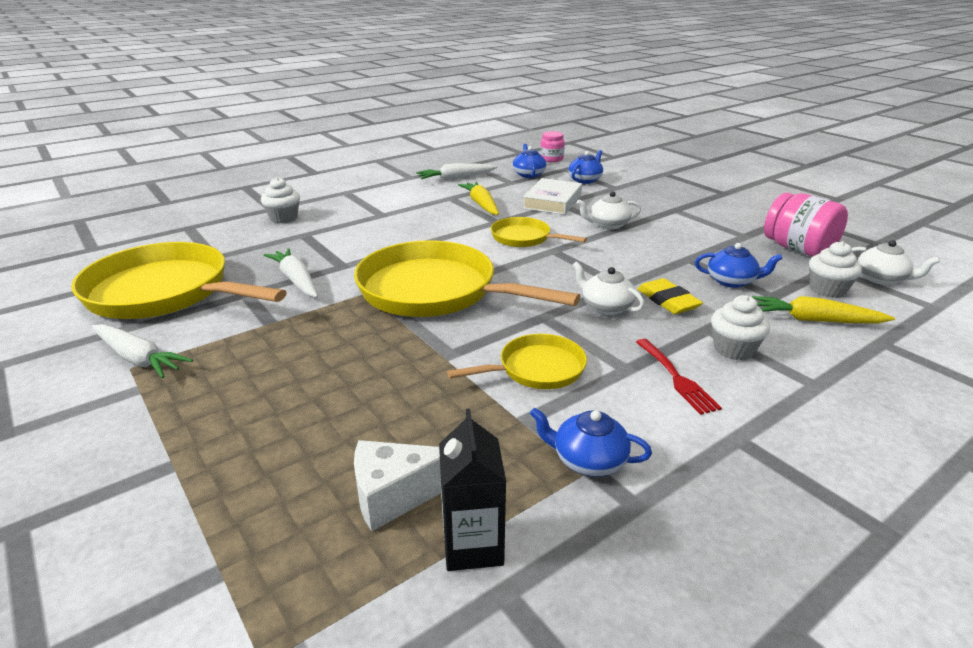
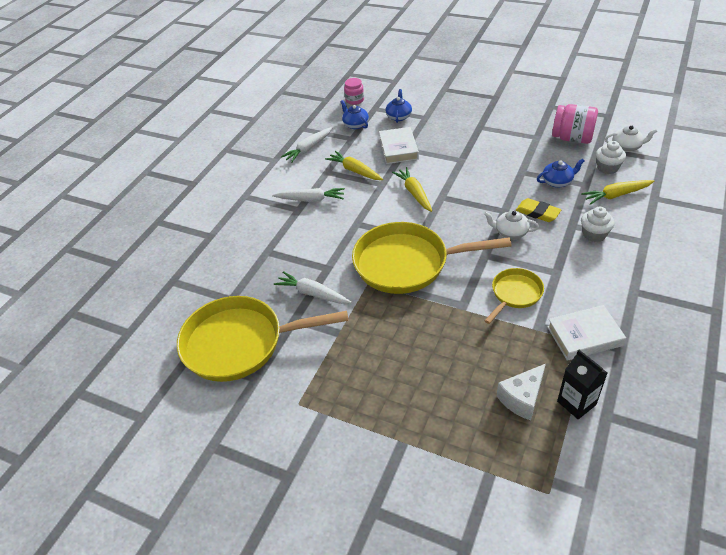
camera: 25 degrees left, 15 degrees up
(139, 359) = (294, 396): white carrot -> white carrot (311, 199)
(284, 218) = (232, 242): white cupcake -> none
(524, 238) = (414, 193): yellow pan -> yellow carrot
(588, 460) = (584, 336): blue teapot -> white book
(608, 225) = (452, 159): white teapot -> none
(677, 378) = (583, 267): red fork -> none

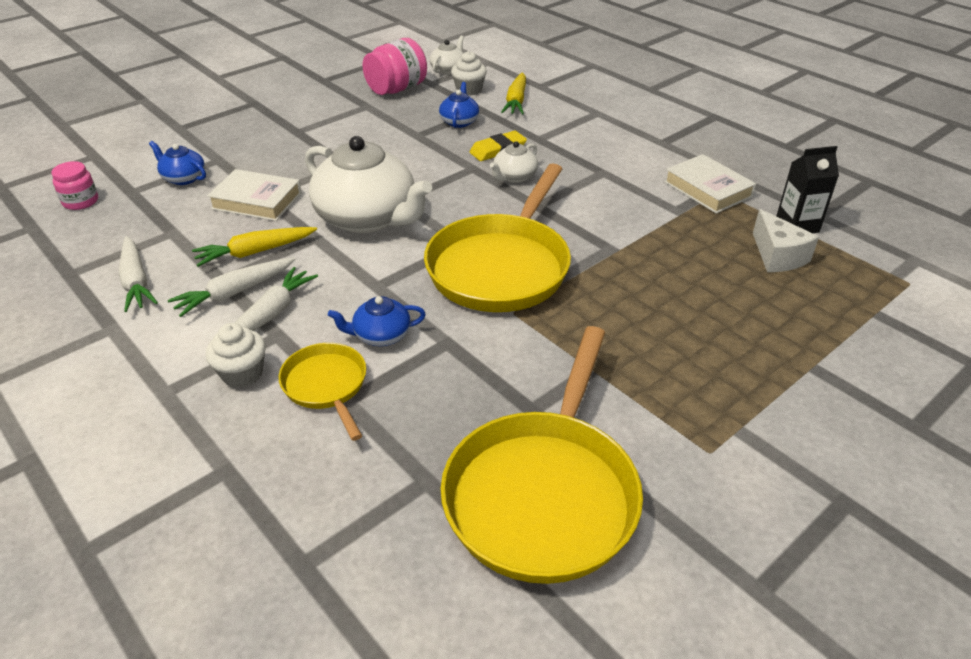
camera: 70 degrees left, 5 degrees down
(312, 293) = (490, 373): white carrot -> white carrot (234, 293)
(355, 124) = (144, 219): blue teapot -> blue teapot (381, 335)
(414, 193) = (367, 218): yellow carrot -> white teapot
(515, 294) = (618, 208): yellow pan -> yellow pan (326, 386)
(584, 336) = (707, 189): white book -> white book turned 45 degrees counterclockwise
(594, 234) = (564, 132): white cupcake -> white cupcake (242, 373)

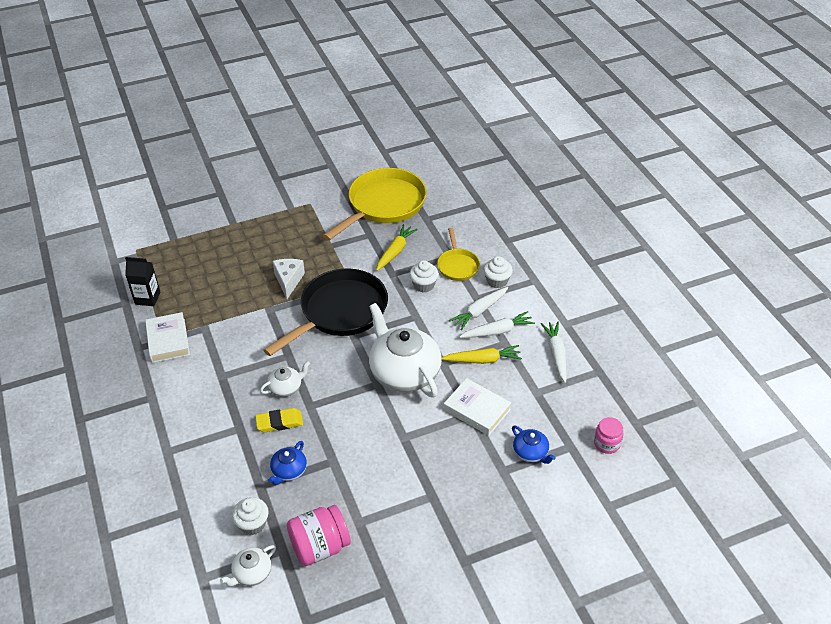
camera: 160 degrees left, 5 degrees up
(381, 335) = (424, 285): blue teapot -> white cupcake
(501, 266) = (339, 312): yellow pan -> black pan
(516, 101) = (222, 490): yellow carrot -> yellow carrot (395, 251)
(777, 256) = (183, 281): white cheese -> white cheese (288, 281)

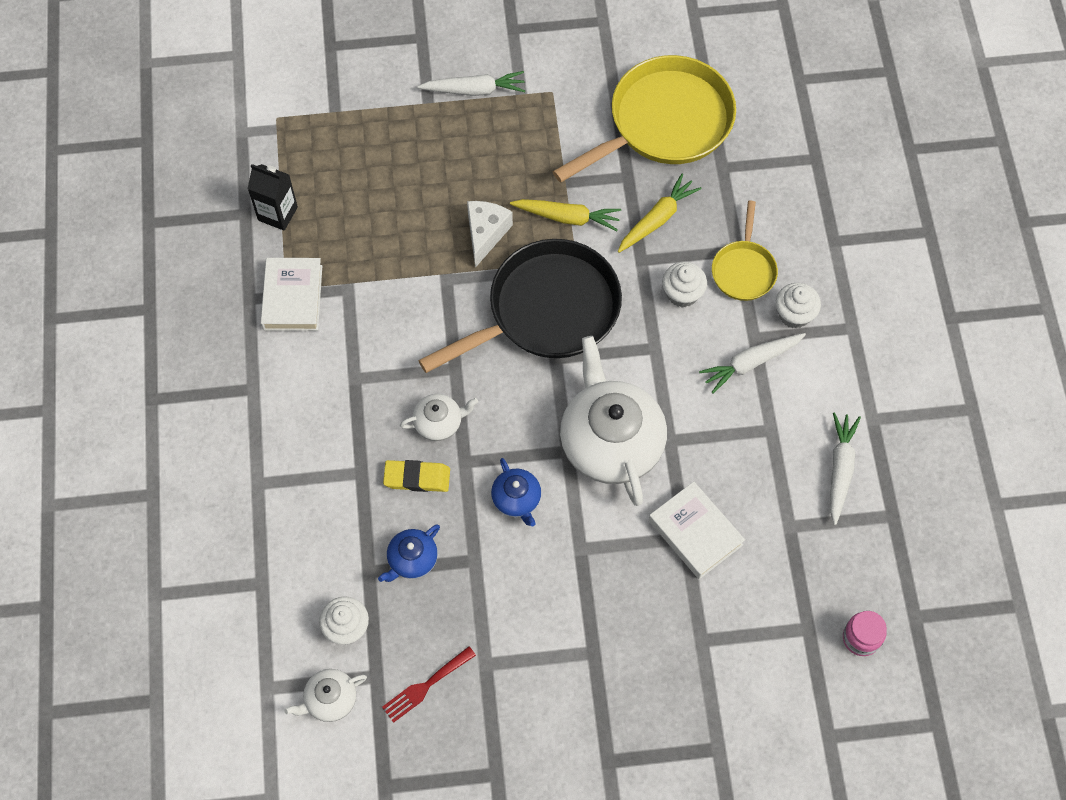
camera: 15 degrees right, 20 degrees up
(320, 547) = (425, 686): pink jar -> red fork
(483, 360) = (730, 450): yellow carrot -> yellow carrot (567, 217)
(498, 331) = (767, 406): white carrot -> white carrot (474, 90)
(531, 452) = (749, 623): blue teapot -> blue teapot (517, 499)

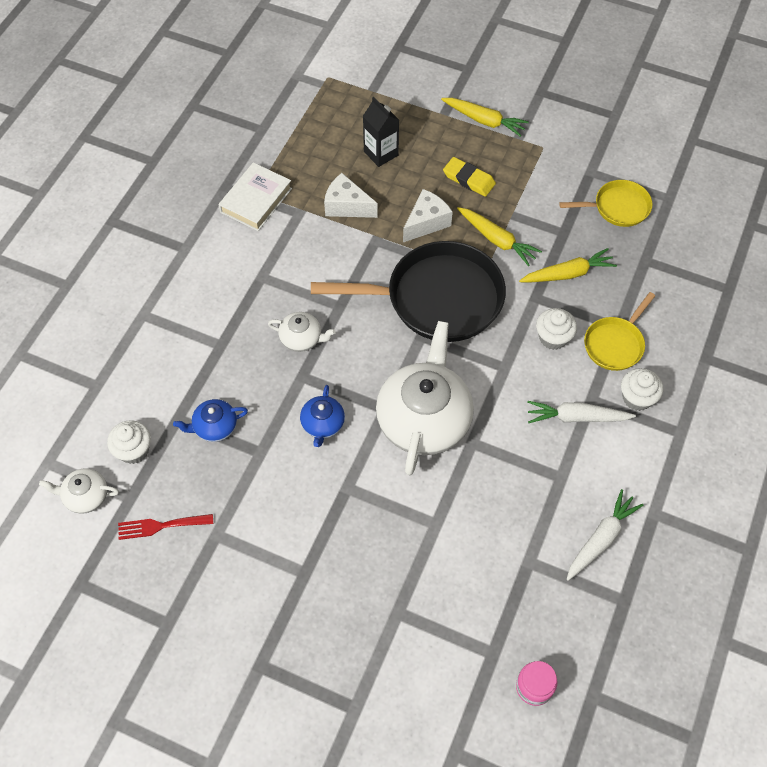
camera: 30 degrees right, 5 degrees down
(277, 213) = (284, 140): black carton -> black carton (381, 153)
(392, 256) = (346, 206): none -> white cheese
(417, 478) = (259, 369): yellow eraser -> yellow eraser (469, 179)
(474, 90) = (484, 120): white carrot -> yellow carrot
(663, 123) = (617, 207): yellow pan -> yellow pan, size x0.51
(695, 532) = (447, 524): white book -> none

